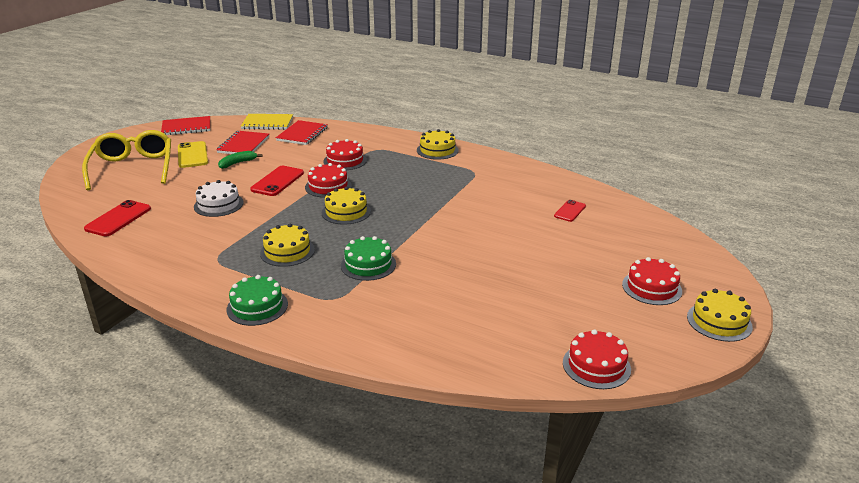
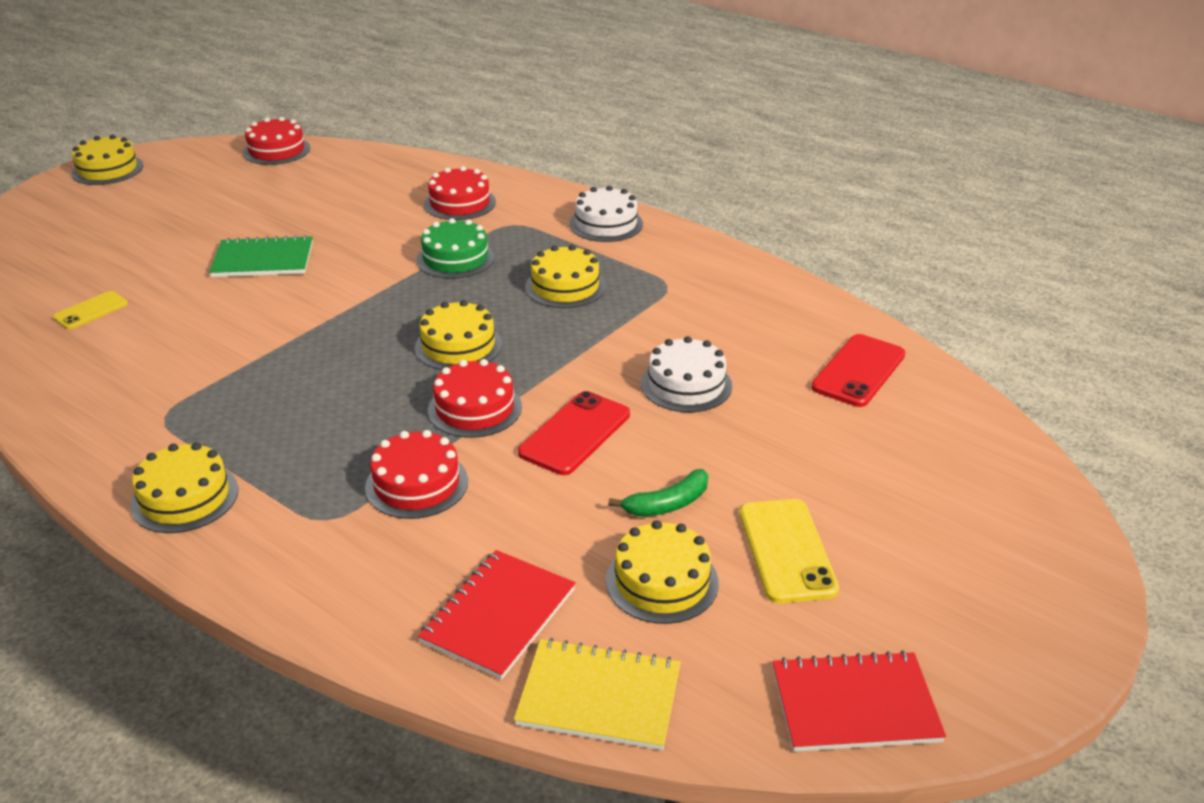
camera: 170 degrees left, 5 degrees up
(133, 168) = (914, 515): yellow glasses -> none
(243, 145) = (662, 581): red notebook -> yellow cake
(257, 307) = (606, 224): green cake -> white cake
(500, 251) = (263, 260): none -> green notebook
(570, 211) = (91, 311): red phone -> yellow phone
(651, 288) = (128, 203): red cake -> red cake (460, 203)

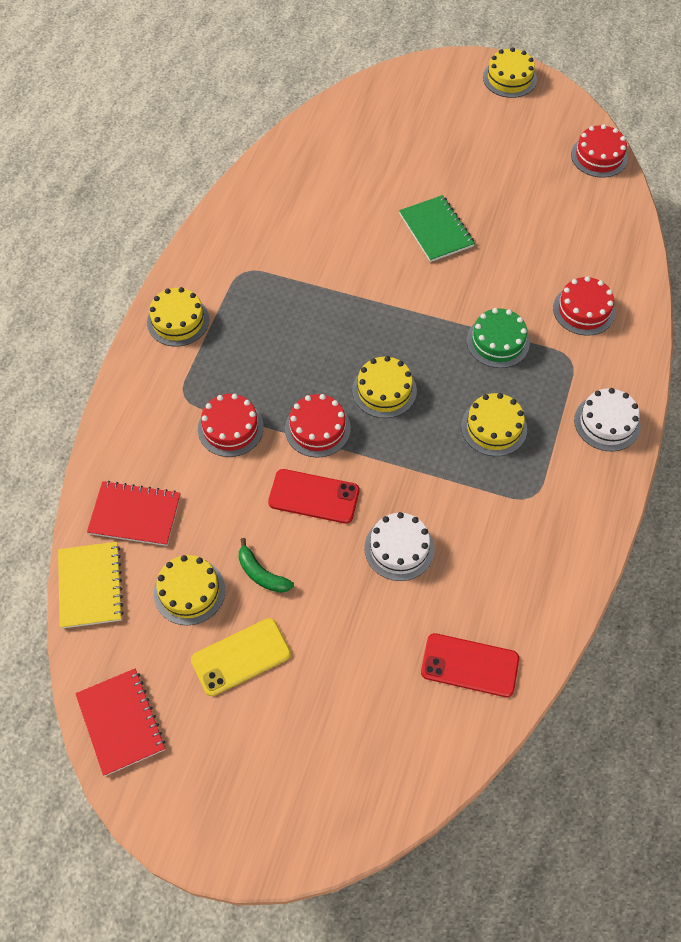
camera: 70 degrees right, 25 degrees up
(91, 311) = (332, 175): yellow phone -> none

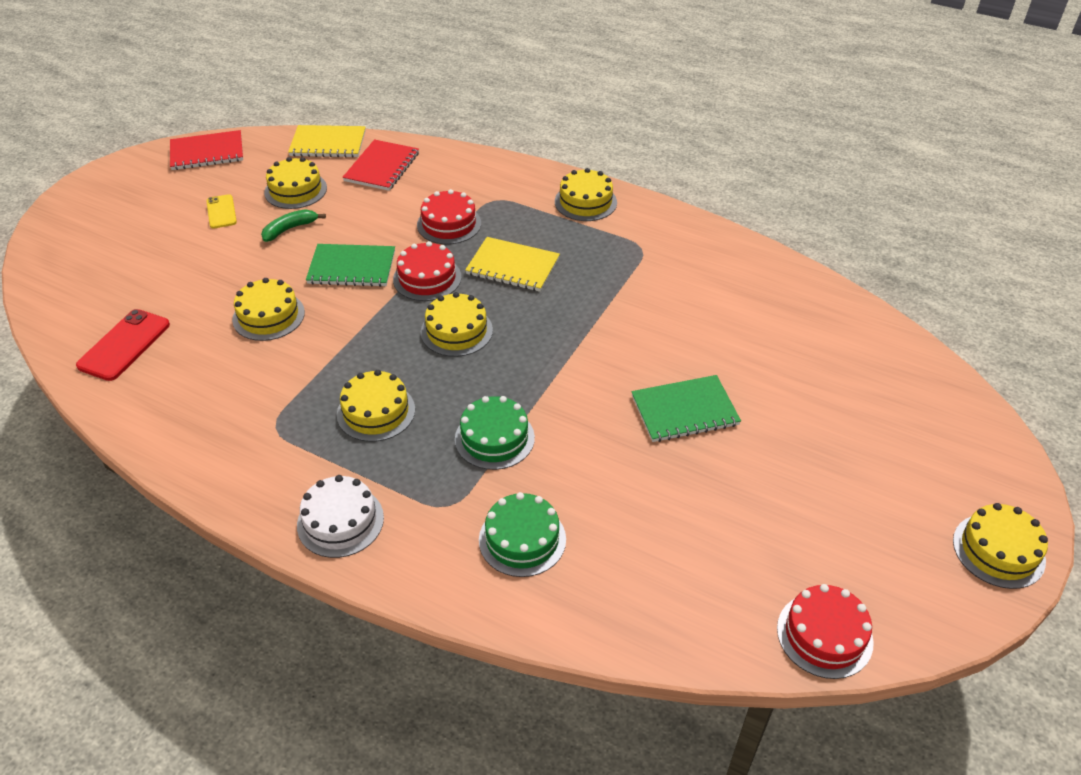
camera: 100 degrees right, 15 degrees down
(241, 657) = (221, 212): yellow phone -> yellow phone, size x0.63
(287, 364) = (513, 266): none -> yellow notebook
(314, 496) = (352, 267): red phone -> green notebook
(399, 548) = (268, 316): white cake -> yellow cake
(584, 310) = (522, 539): red cake -> green cake

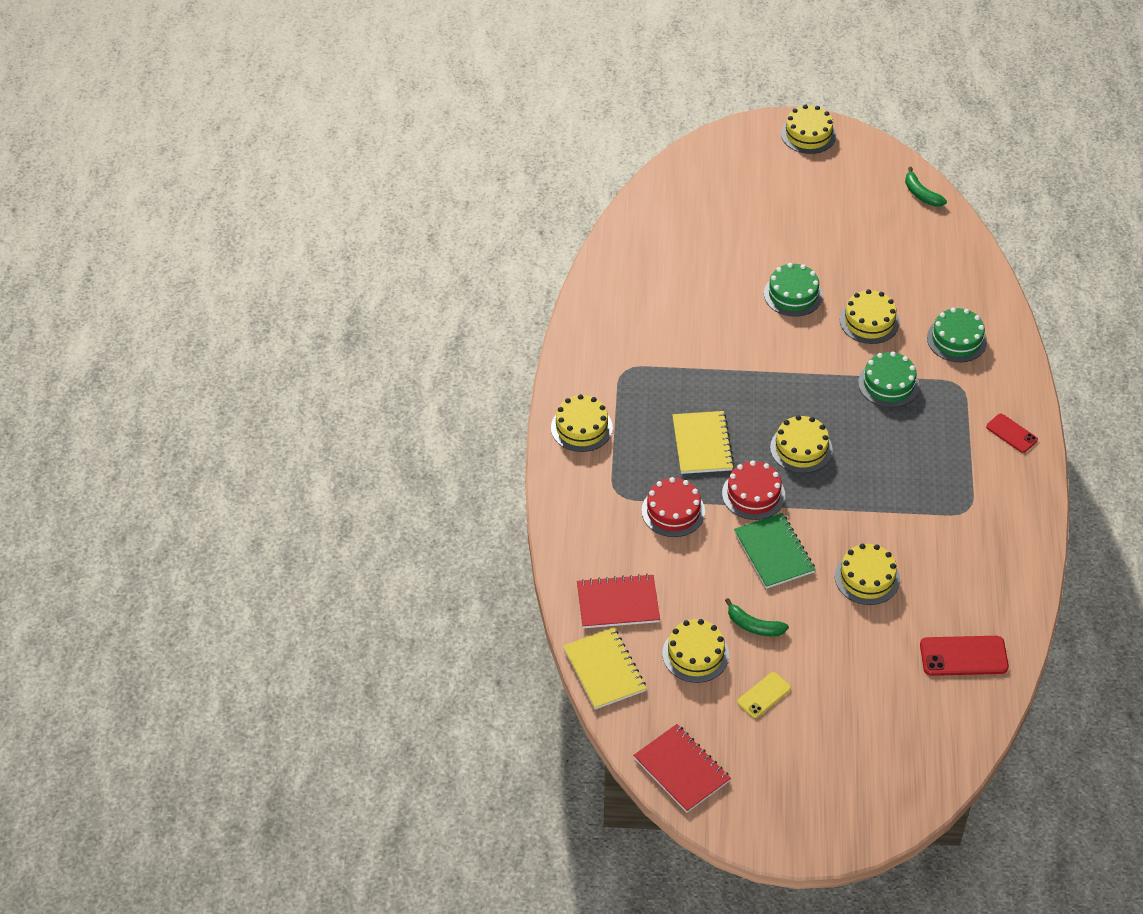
camera: 115 degrees left, 5 degrees up
(340, 521) = (1011, 433): white cake -> red phone
(376, 412) = (912, 459): yellow cake -> yellow cake (869, 321)
(684, 411) = (793, 294): green notebook -> green cake
(824, 635) = (921, 194): red cake -> green banana

